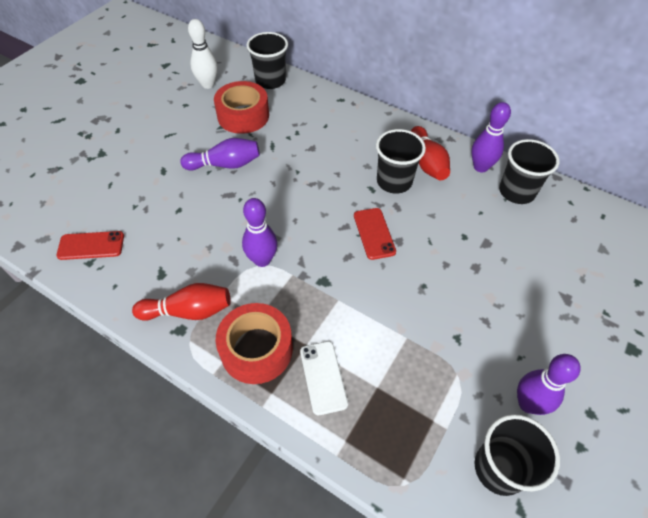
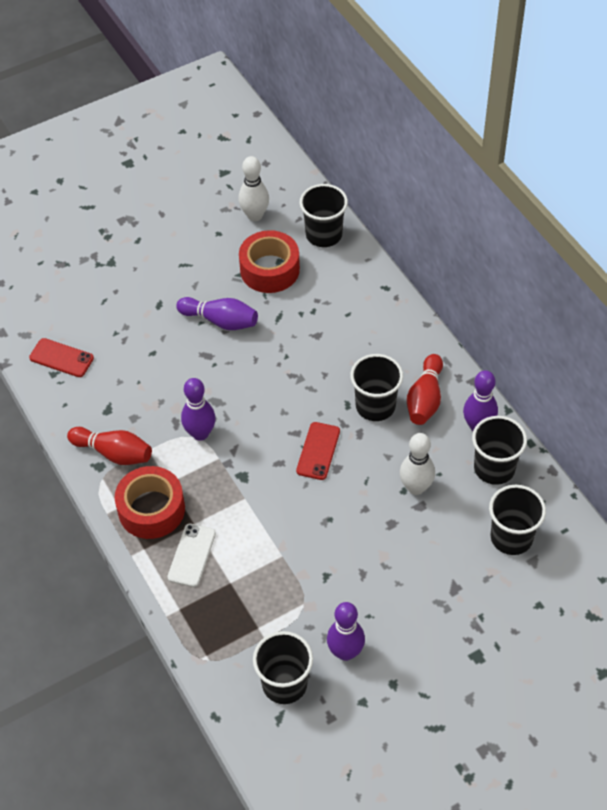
camera: 30 degrees right, 0 degrees up
(472, 230) = (416, 487): none -> white bowling pin
(572, 237) = (511, 537): none -> black cup

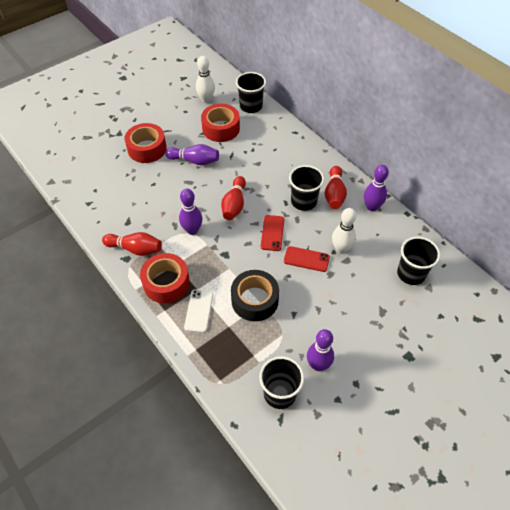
camera: 10 degrees left, 0 degrees up
(61, 358) = (93, 193): red phone -> red phone (306, 259)
(150, 293) = (147, 149): none -> red tape
(269, 400) = (234, 205): none -> red bowling pin
(273, 549) = (254, 300): none -> black tape
(494, 468) = (388, 231): black cup -> none

